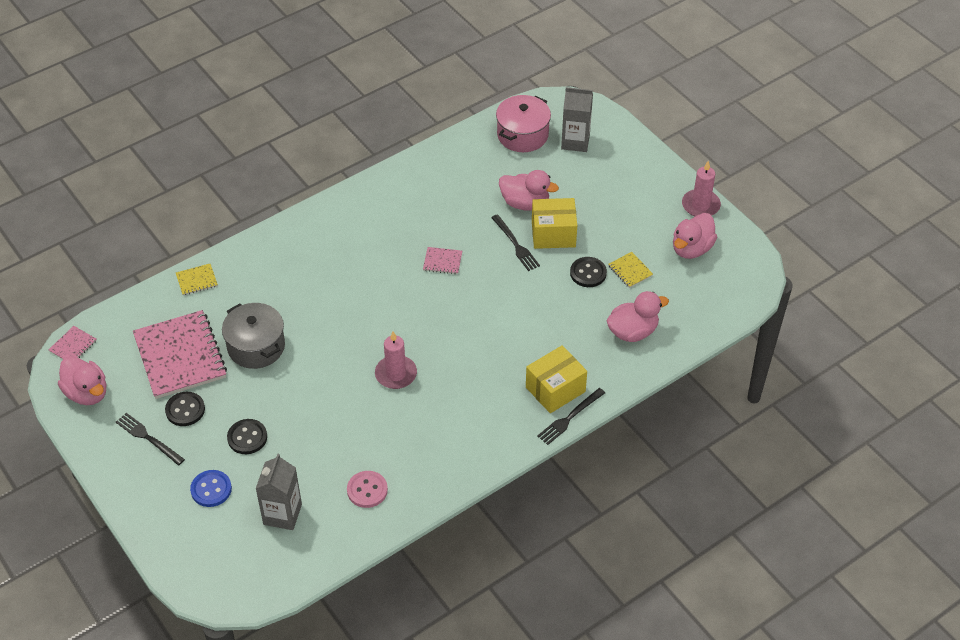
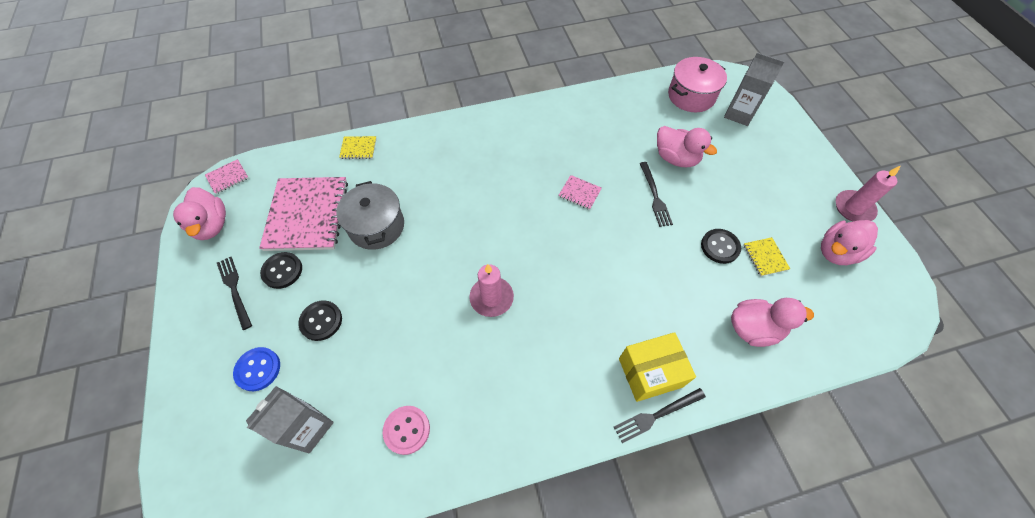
camera: 20 degrees right, 10 degrees up
(553, 234) = (695, 196): yellow box -> none

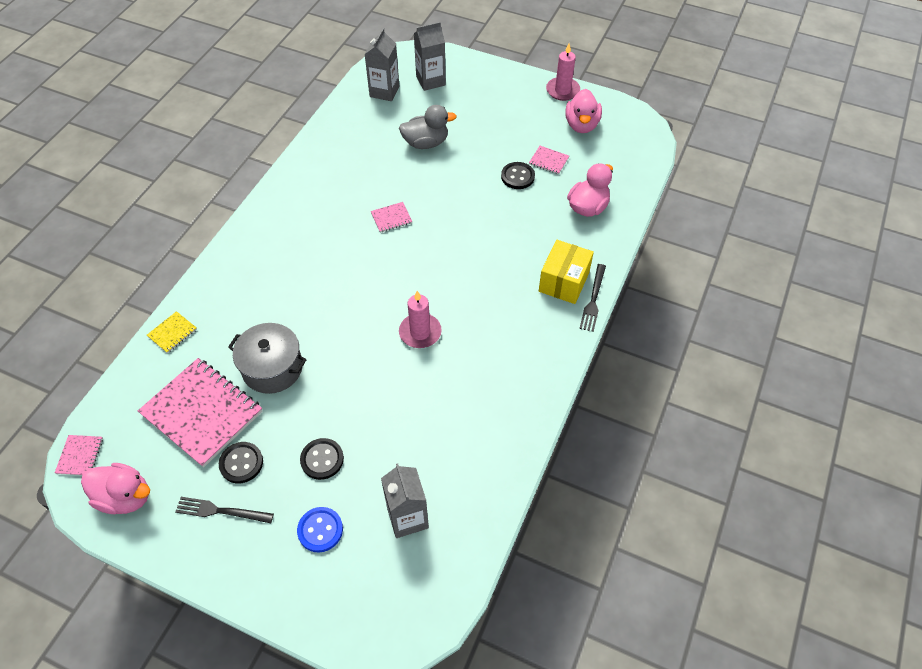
camera: 50 degrees left, 5 degrees down
(407, 430) = (470, 452): pink button -> none
(654, 196) = (442, 179): black fork -> none
(675, 158) = (426, 143): pink duck -> grey duck
(691, 96) = (384, 91): pink pot -> grey carton
(765, 257) = (548, 161): yellow notebook -> pink notebook

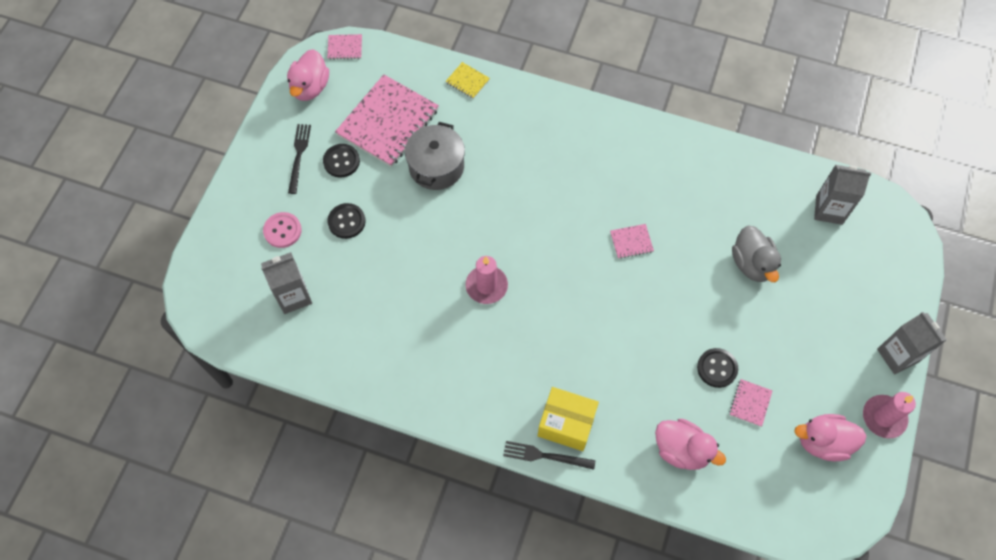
camera: 85 degrees right, 10 degrees up
(320, 530) = (282, 231): blue button -> pink button
(391, 218) = (631, 242): pink notebook -> pink notebook turned 75 degrees counterclockwise
(430, 81) = (861, 258): grey carton -> grey carton (897, 355)

